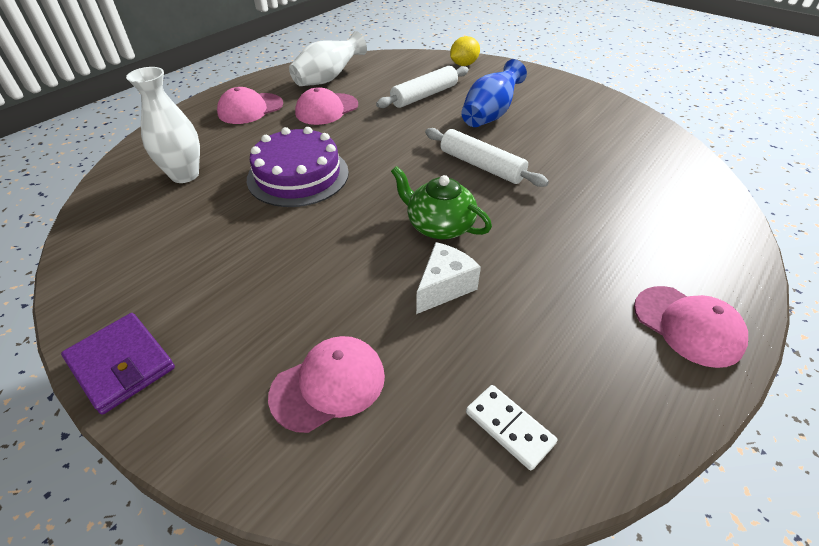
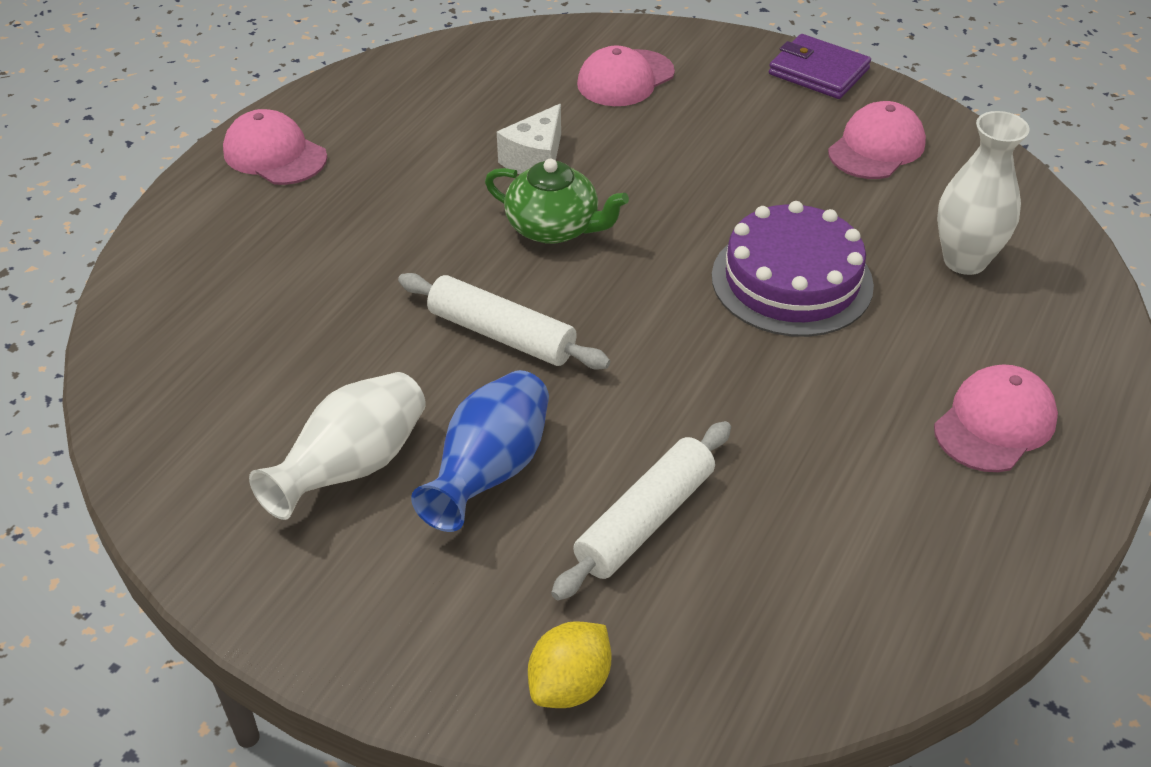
camera: 170 degrees right, 0 degrees up
(326, 109) = (838, 443): pink cap -> pink cap (876, 147)
(328, 79) = (900, 557): white vase -> white vase (352, 467)
(509, 427) = (465, 71): white domino -> none

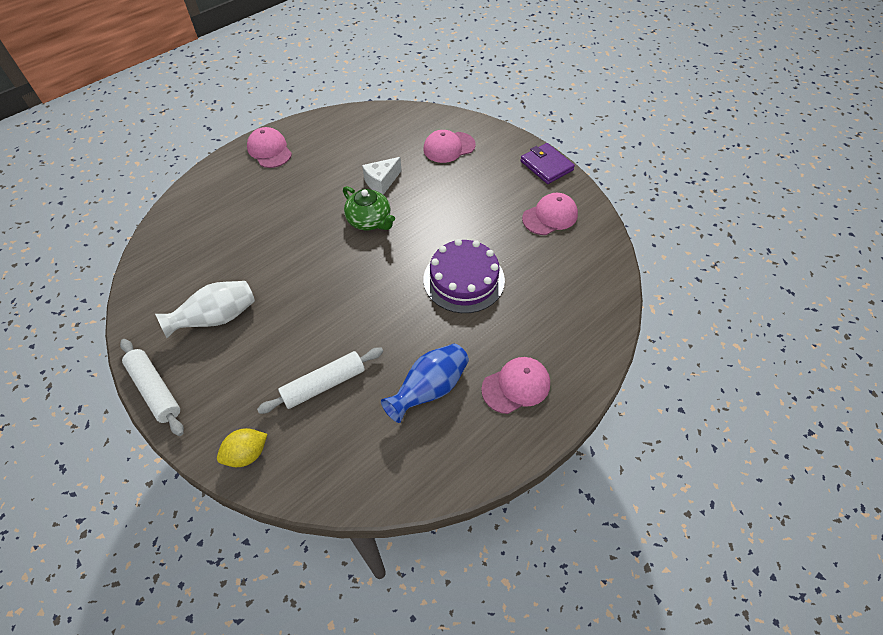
camera: 20 degrees right, 10 degrees up
(490, 472) = (272, 339): blue vase -> blue vase (429, 389)
(502, 334) = (315, 270): white rolling pin -> white rolling pin (155, 390)
(964, 260) = (556, 292): white vase -> none

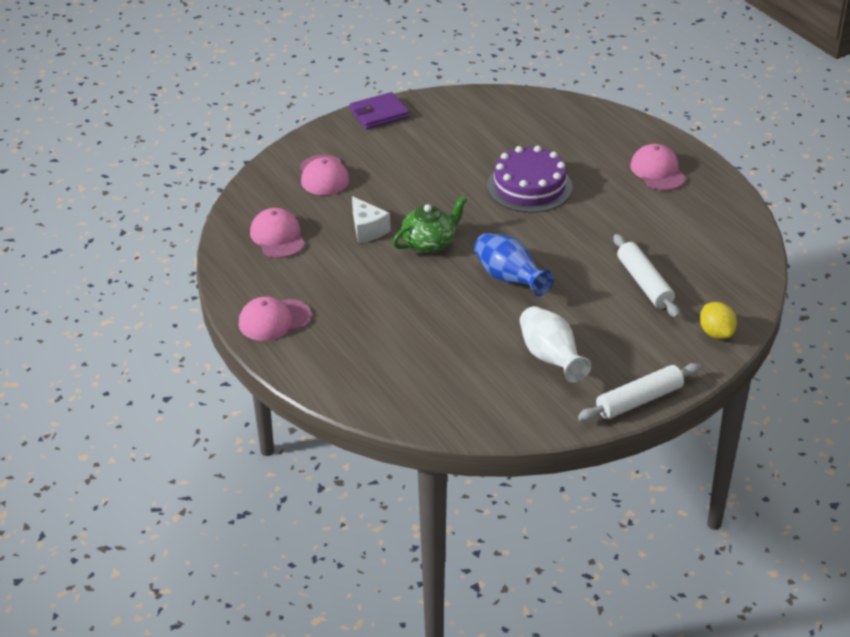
camera: 80 degrees left, 15 degrees down
(429, 389) = (656, 219): blue vase -> blue vase (509, 279)
(550, 216) = (456, 123): pink cap -> pink cap (277, 237)

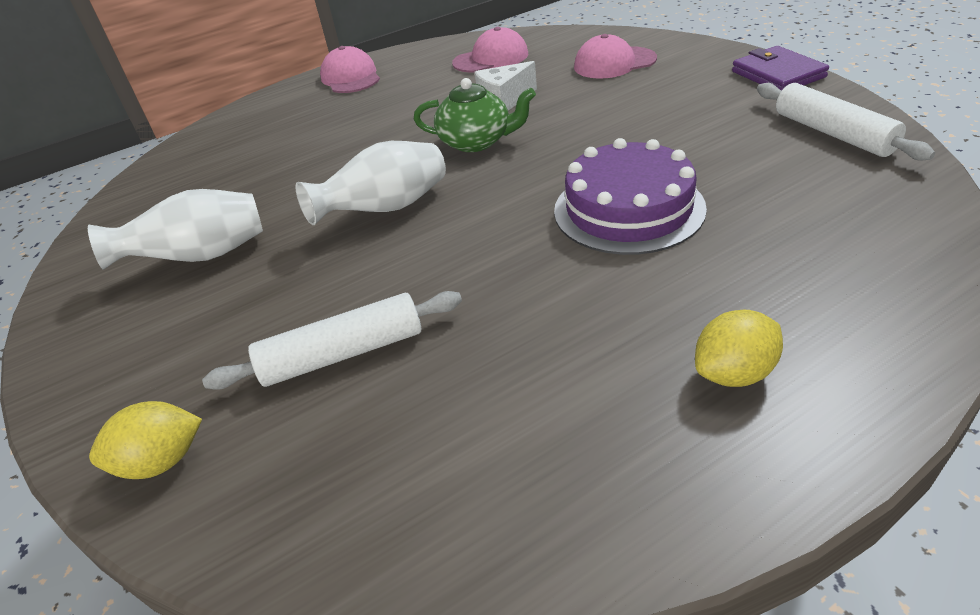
camera: 95 degrees right, 0 degrees up
(429, 242) = (476, 142): green teapot -> green teapot turned 45 degrees counterclockwise
(509, 279) = (386, 209): blue vase -> white vase
(639, 400) = (59, 350): white rolling pin -> white rolling pin (833, 133)
(657, 171) = (734, 373): pink cap -> yellow lemon

